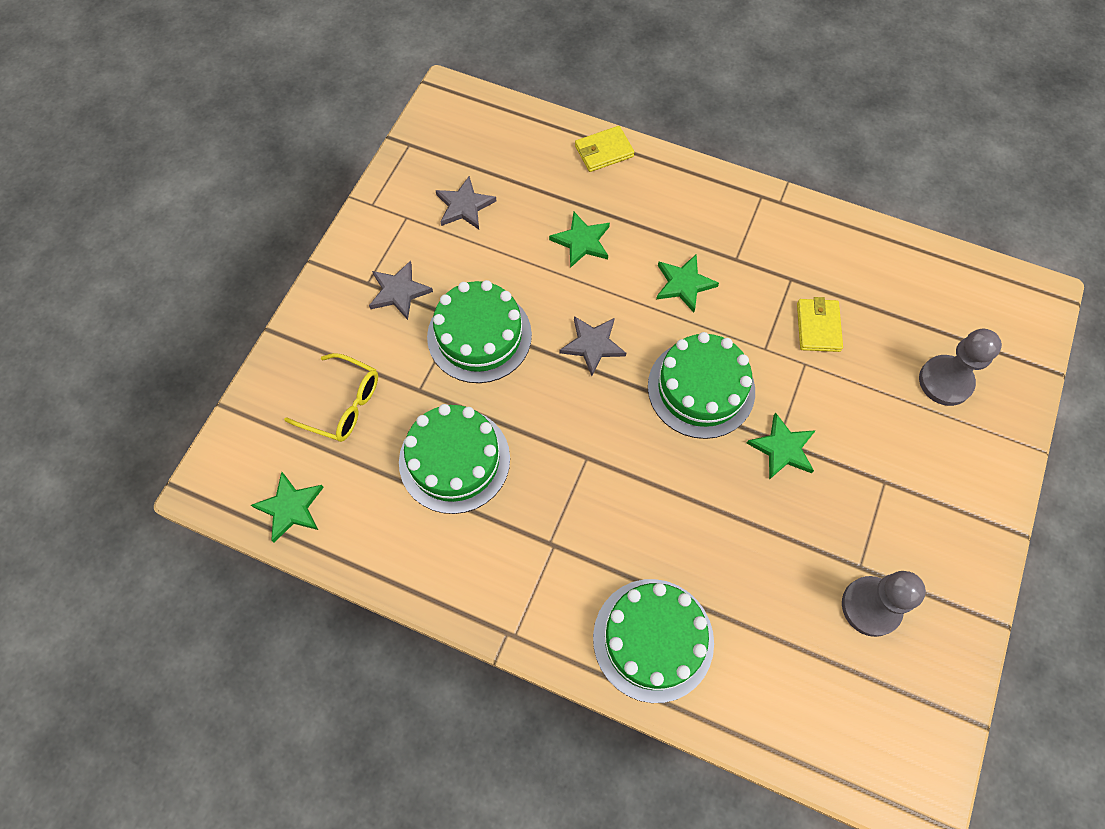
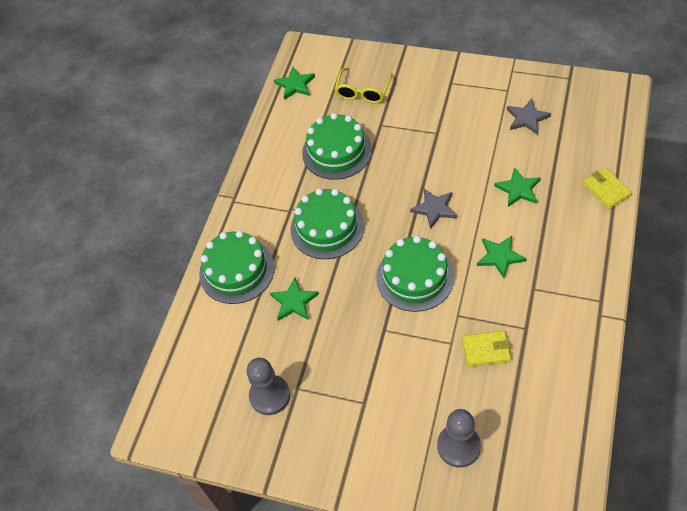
camera: 90 degrees right, 10 degrees down
(399, 292) = (448, 99): grey star -> none
(479, 335) = (426, 146): green cake -> green cake (327, 227)
(782, 448) = (378, 333): green star -> green star (294, 301)

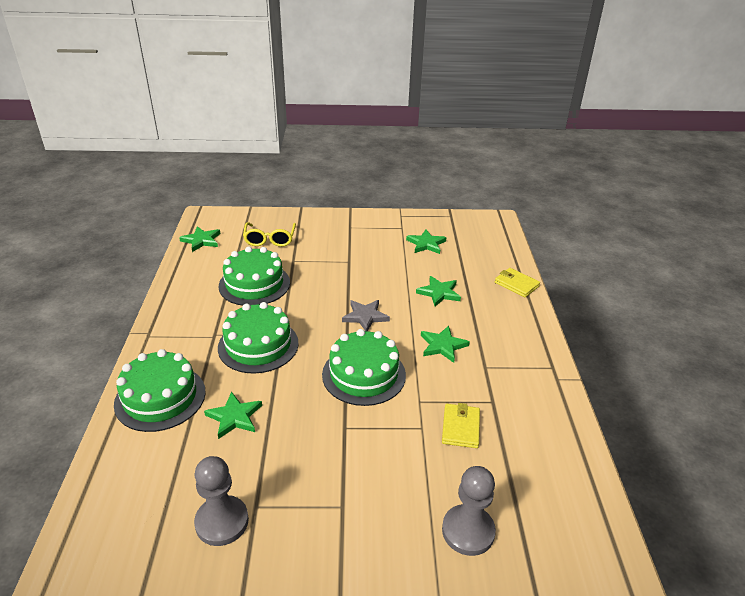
camera: 25 degrees left, 20 degrees down
(486, 350) = (460, 428): yellow wallet -> yellow wallet turned 60 degrees counterclockwise
(527, 118) = (426, 244): grey star -> green star

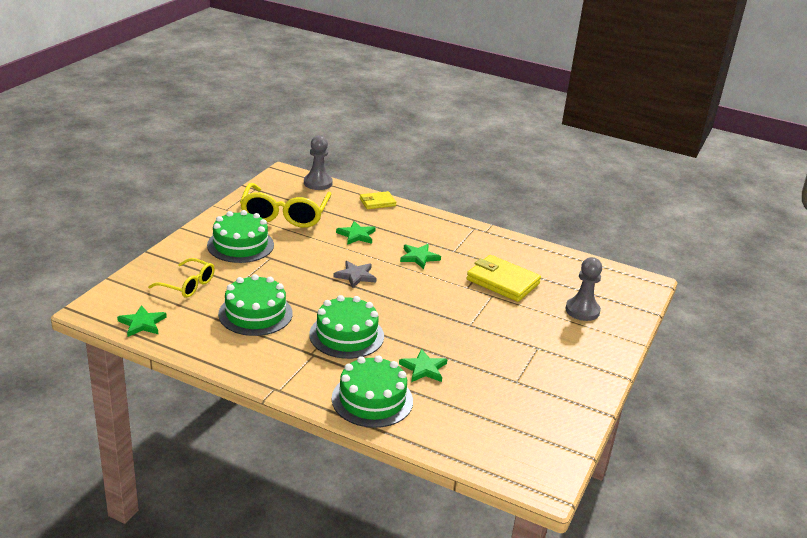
camera: 65 degrees left, 5 degrees down
(222, 522) = (521, 399): grey pawn -> grey pawn (318, 183)
(364, 374) = (422, 299): green cake -> green cake (240, 245)
(426, 244) = (284, 215): green star -> yellow glasses
(460, 428) = (502, 282): yellow wallet -> yellow wallet, size x1.72

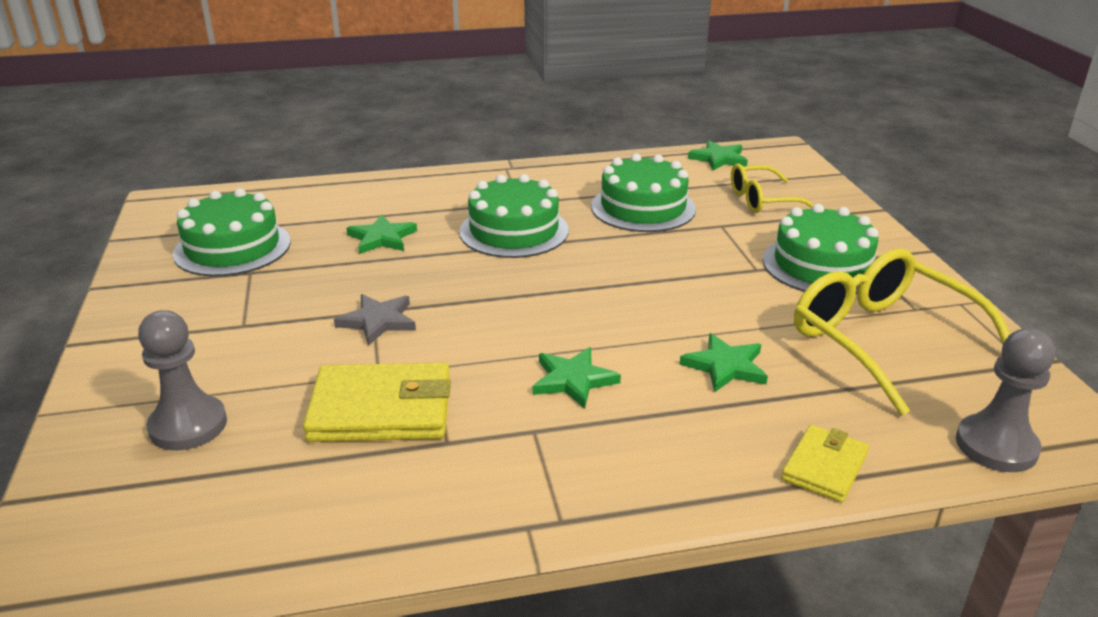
camera: 145 degrees right, 0 degrees up
(355, 276) = (615, 300): grey star -> grey star (378, 321)
(372, 400) = (406, 194): green cake -> green cake (232, 248)

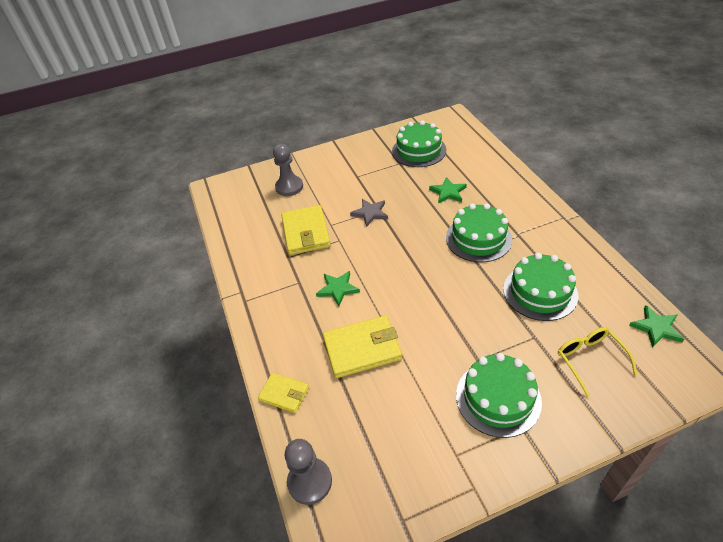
camera: 85 degrees right, 15 degrees up
(725, 366) = (362, 349): green star -> yellow wallet
(881, 340) = (408, 429): yellow glasses -> none

